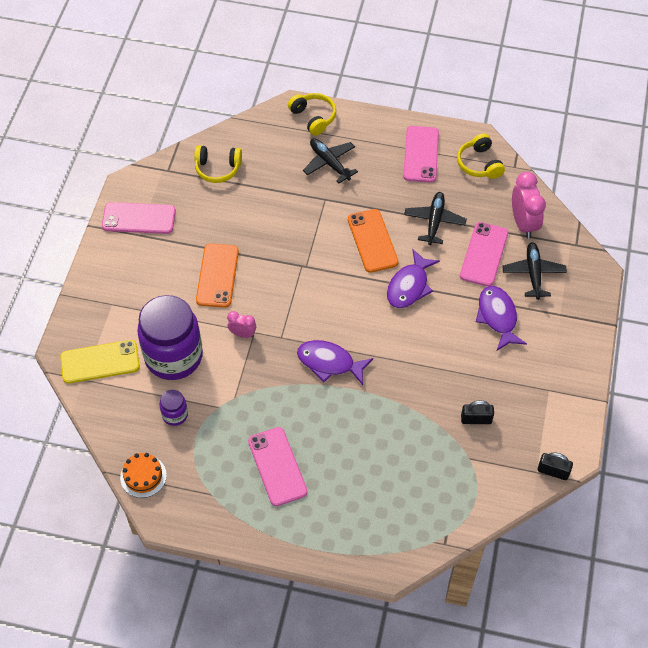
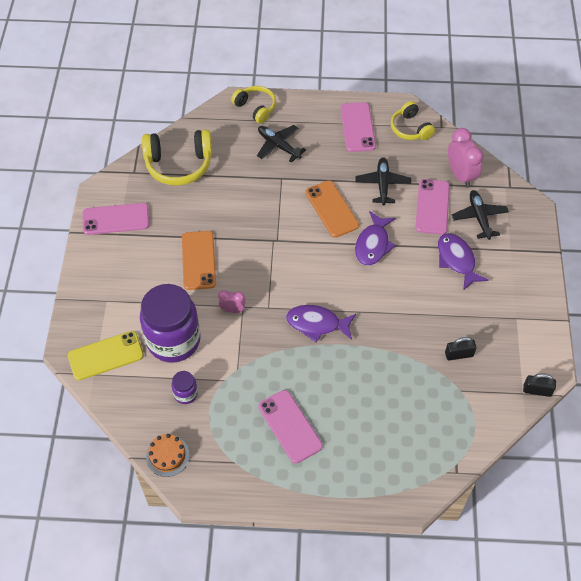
camera: 10 degrees left, 0 degrees up
(217, 169) = (179, 164): yellow headphones -> yellow headphones, size x1.62

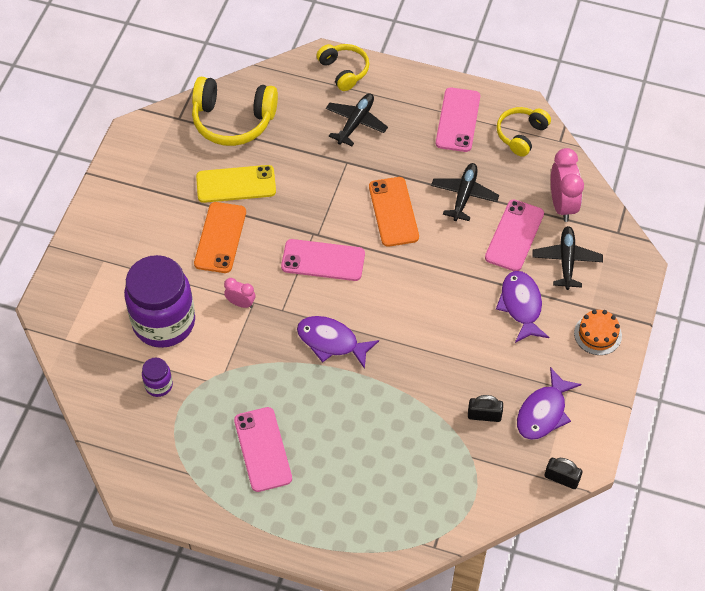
camera: 15 degrees right, 0 degrees up
(106, 355) = (84, 322): yellow phone -> yellow phone (236, 184)
(116, 219) = (142, 169): pink phone -> pink phone (323, 260)
(167, 456) = (118, 448): orange cake -> orange cake (597, 334)
(278, 146) = (356, 122): black plane -> black plane turned 60 degrees clockwise
(373, 244) = (428, 264): purple fish -> purple fish (543, 412)
(410, 128) = (521, 135): yellow headphones -> yellow headphones turned 45 degrees clockwise

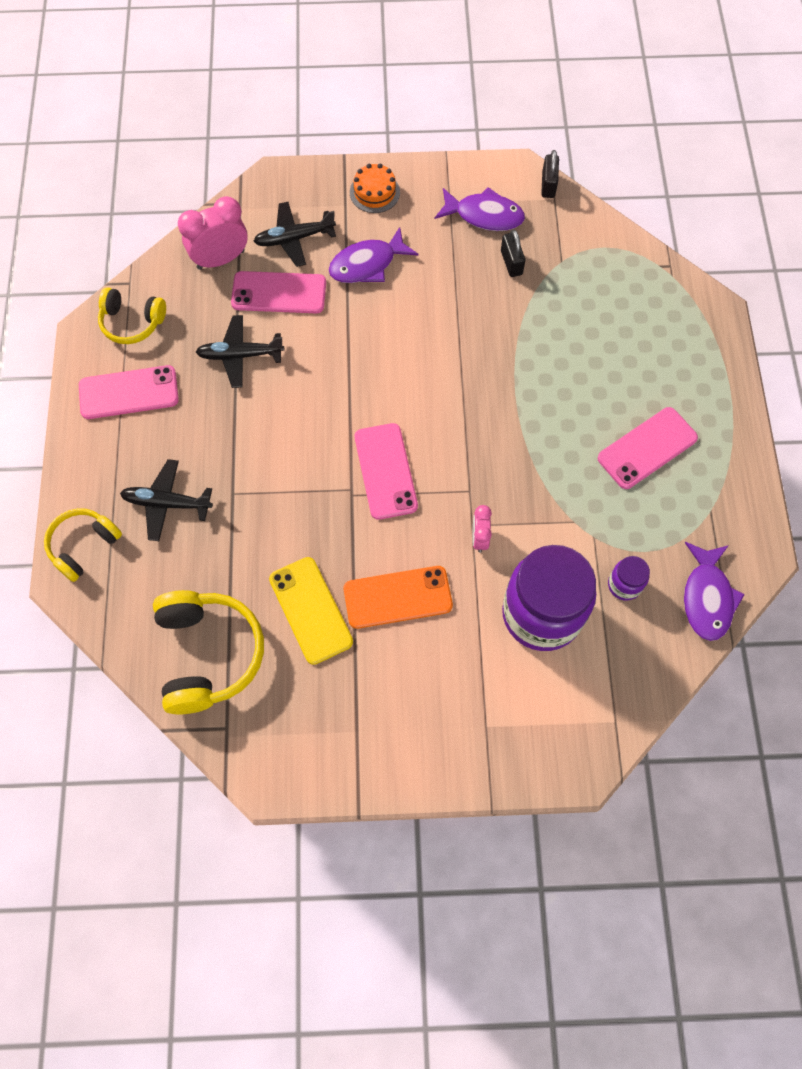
camera: 110 degrees left, 10 degrees up
(331, 342) = (488, 426): purple fish -> purple fish (707, 597)
(393, 212) = (289, 420): orange phone -> none

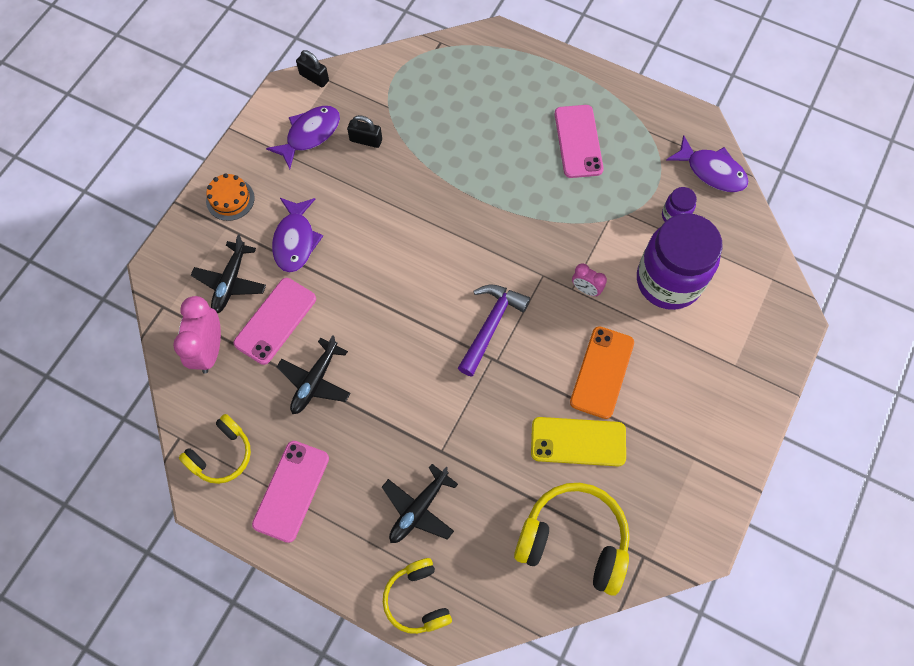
camera: 60 degrees left, 0 degrees up
(385, 471) = (491, 325): pink phone -> purple hammer

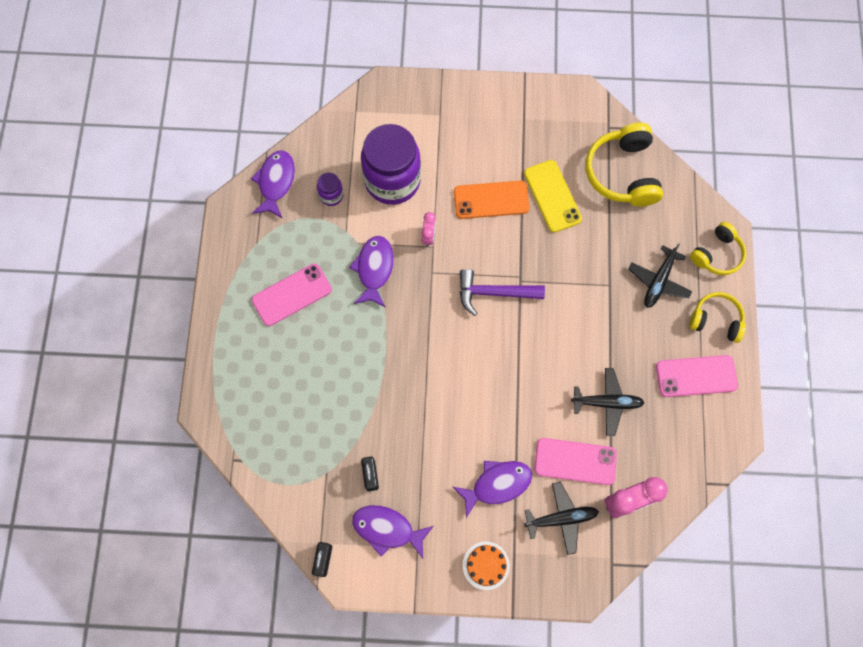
camera: 115 degrees left, 5 degrees up
(221, 454) = (699, 442): yellow headphones -> yellow headphones (716, 320)
(418, 509) = (658, 281): black plane -> black plane turned 105 degrees clockwise
(571, 223) = (374, 269): none -> purple fish

